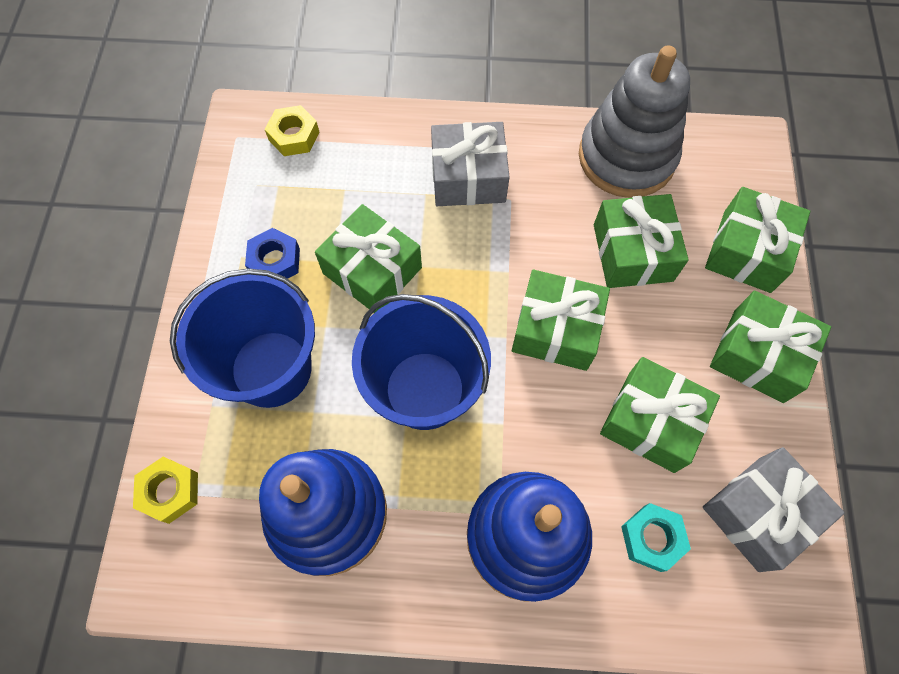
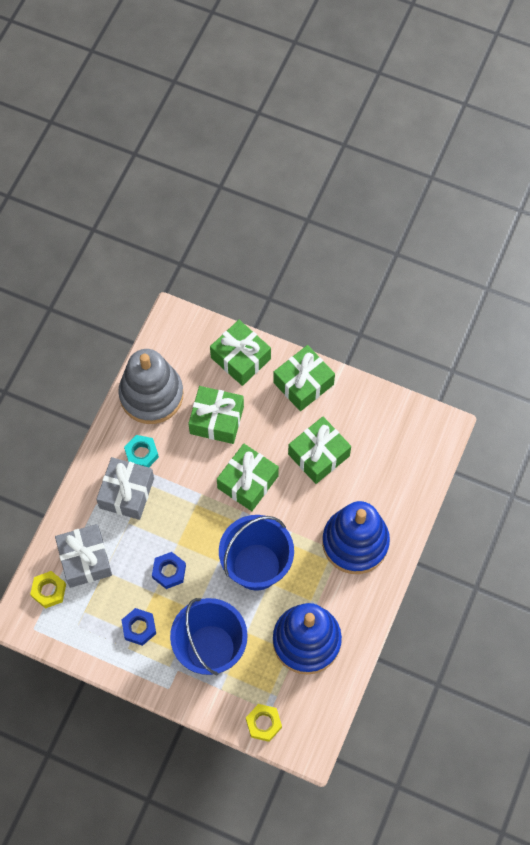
camera: 70 degrees left, 0 degrees up
(372, 270) = (169, 572): green gift -> blue nut
(652, 538) = (377, 481): turquoise nut -> turquoise nut (141, 454)
(759, 513) = (384, 424): grey gift -> grey gift (85, 560)

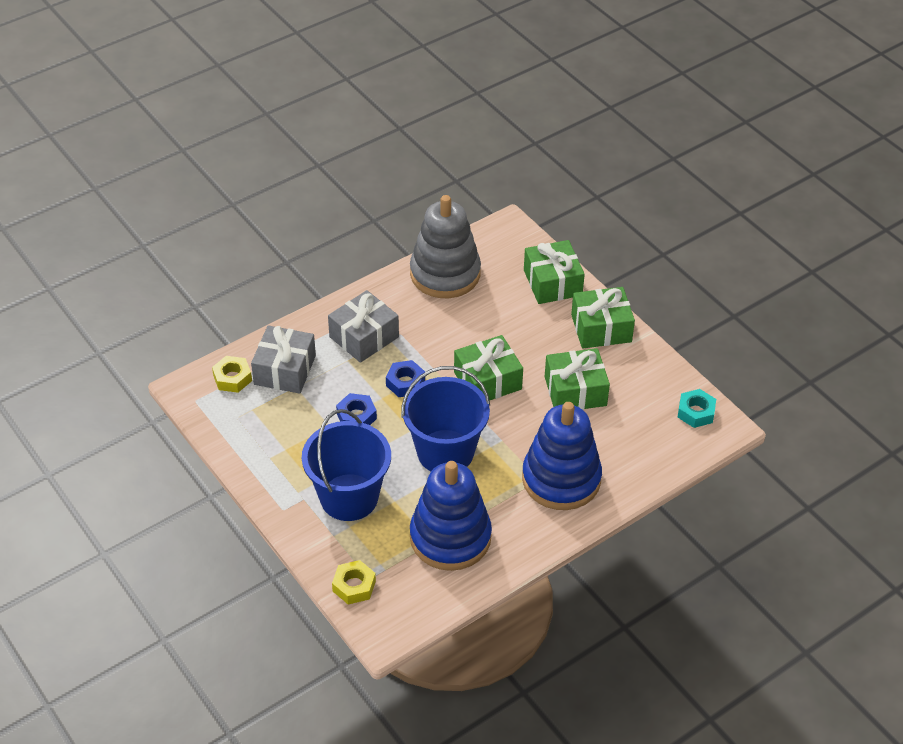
camera: 30 degrees right, 20 degrees down
(139, 628) = (293, 447): blue nut -> blue nut (405, 383)
(141, 454) = (401, 314): turquoise nut -> turquoise nut (696, 412)
(216, 420) = (493, 319): green gift -> none

